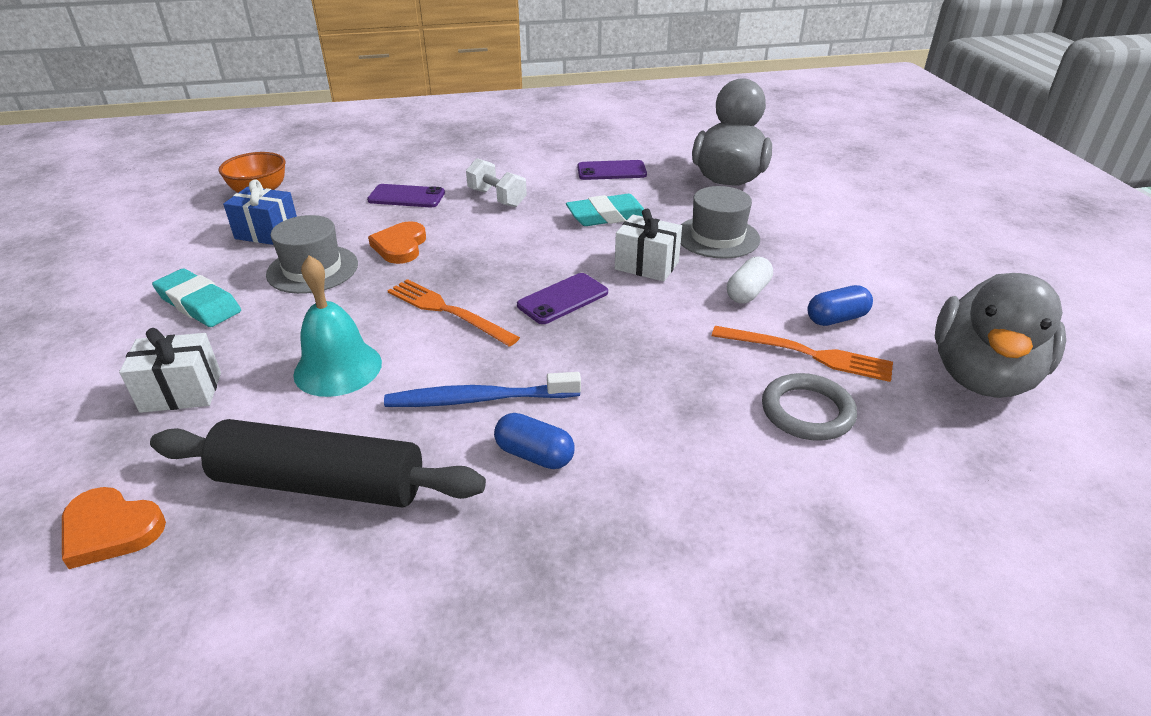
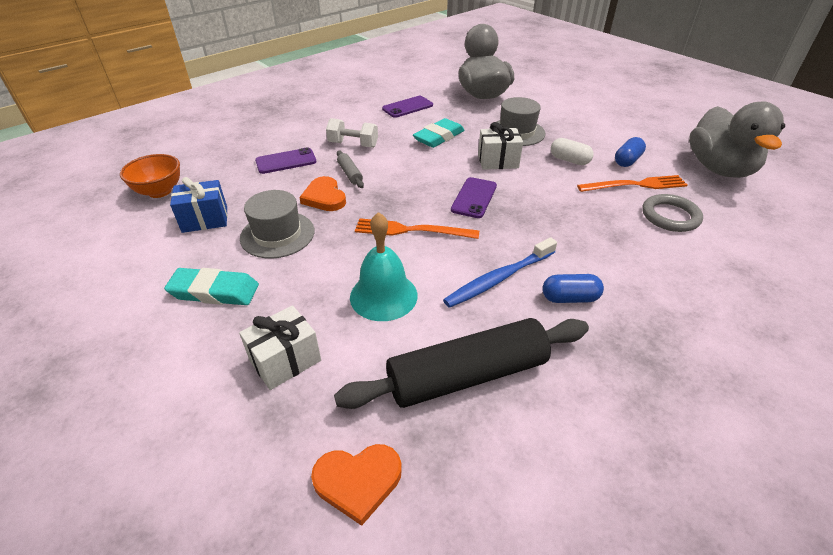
camera: 30 degrees left, 5 degrees up
(455, 229) = (350, 174): none -> grey rolling pin
(748, 292) = (569, 160): white capsule -> white capsule turned 60 degrees counterclockwise

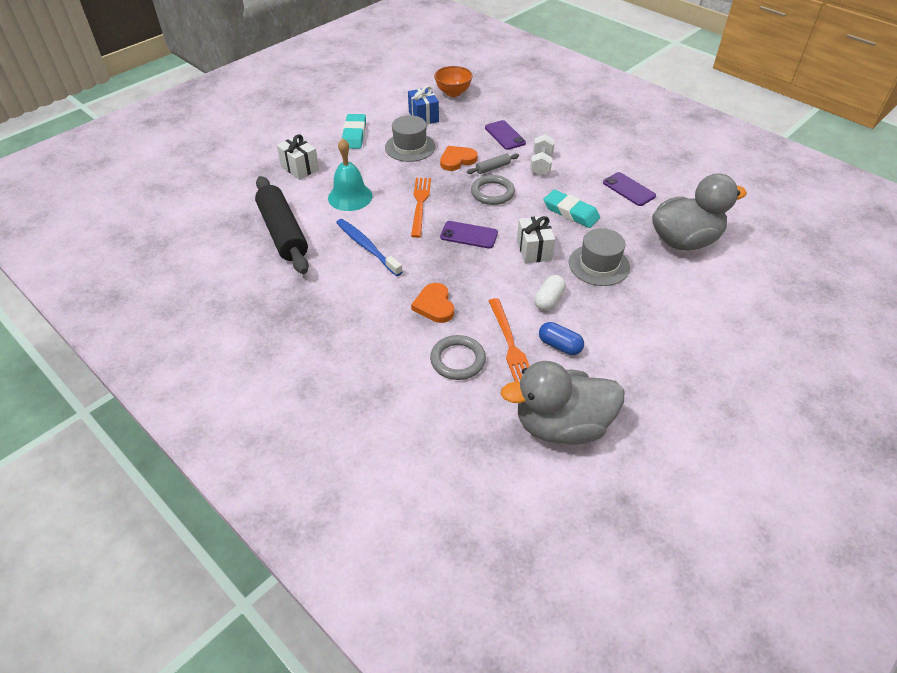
camera: 85 degrees right, 5 degrees up
(358, 481) = (225, 199): orange heart -> orange heart (434, 305)
(398, 177) = (492, 193): none -> grey ring
(569, 298) = (346, 281): blue capsule -> none

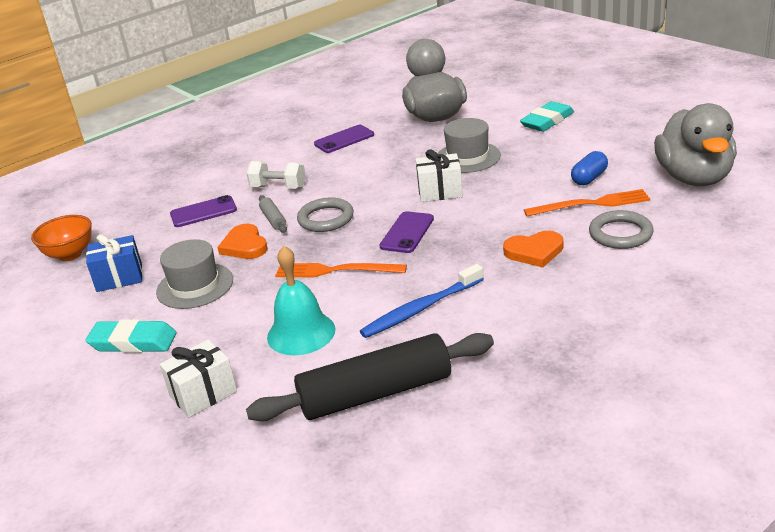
camera: 80 degrees left, 15 degrees down
(549, 300) = (522, 183): white capsule -> none
(571, 212) = (376, 171): turquoise eraser -> turquoise eraser (547, 121)

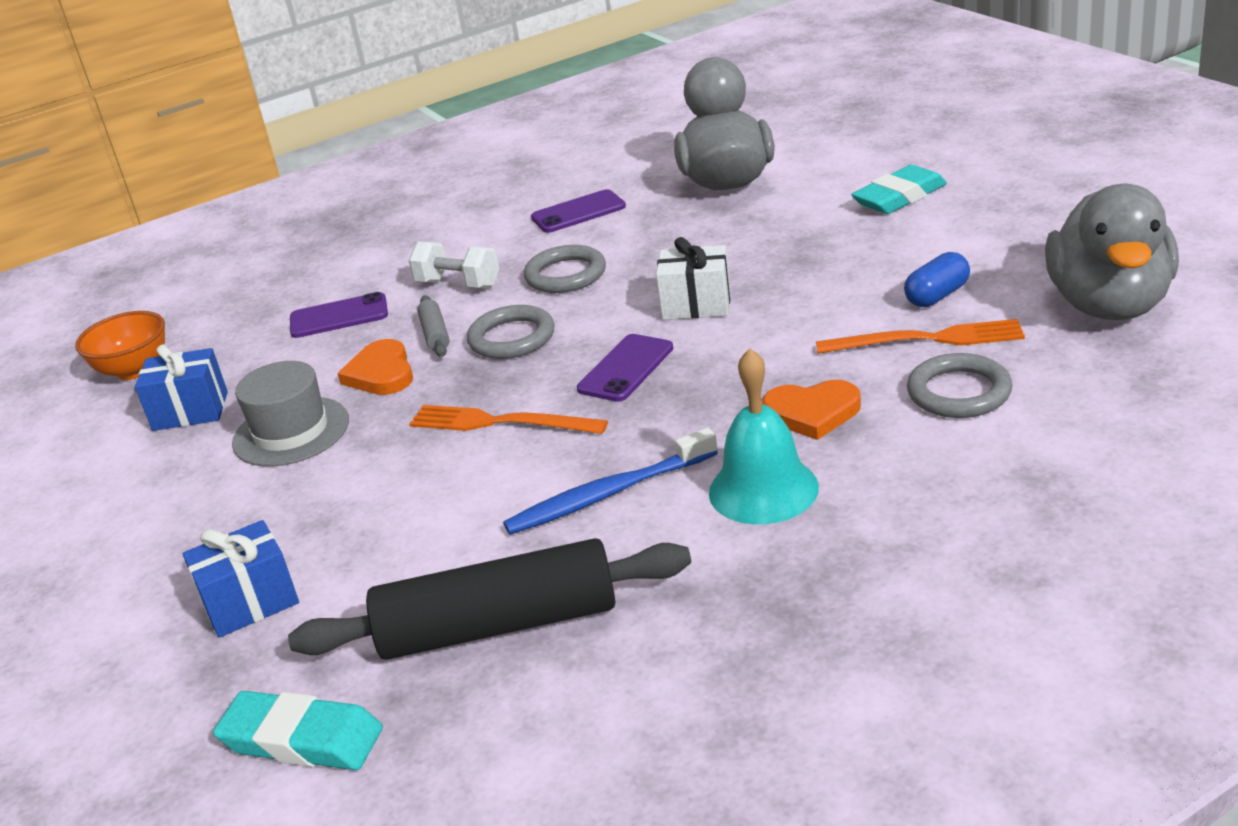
camera: 10 degrees right, 0 degrees up
(133, 342) = (178, 512): turquoise eraser -> turquoise eraser (302, 739)
(203, 394) = (250, 603): white gift -> blue gift
(301, 333) = (419, 518): turquoise bell -> turquoise bell (763, 489)
(348, 178) = (565, 275): none -> grey ring
(467, 157) = (756, 250): grey hat -> none

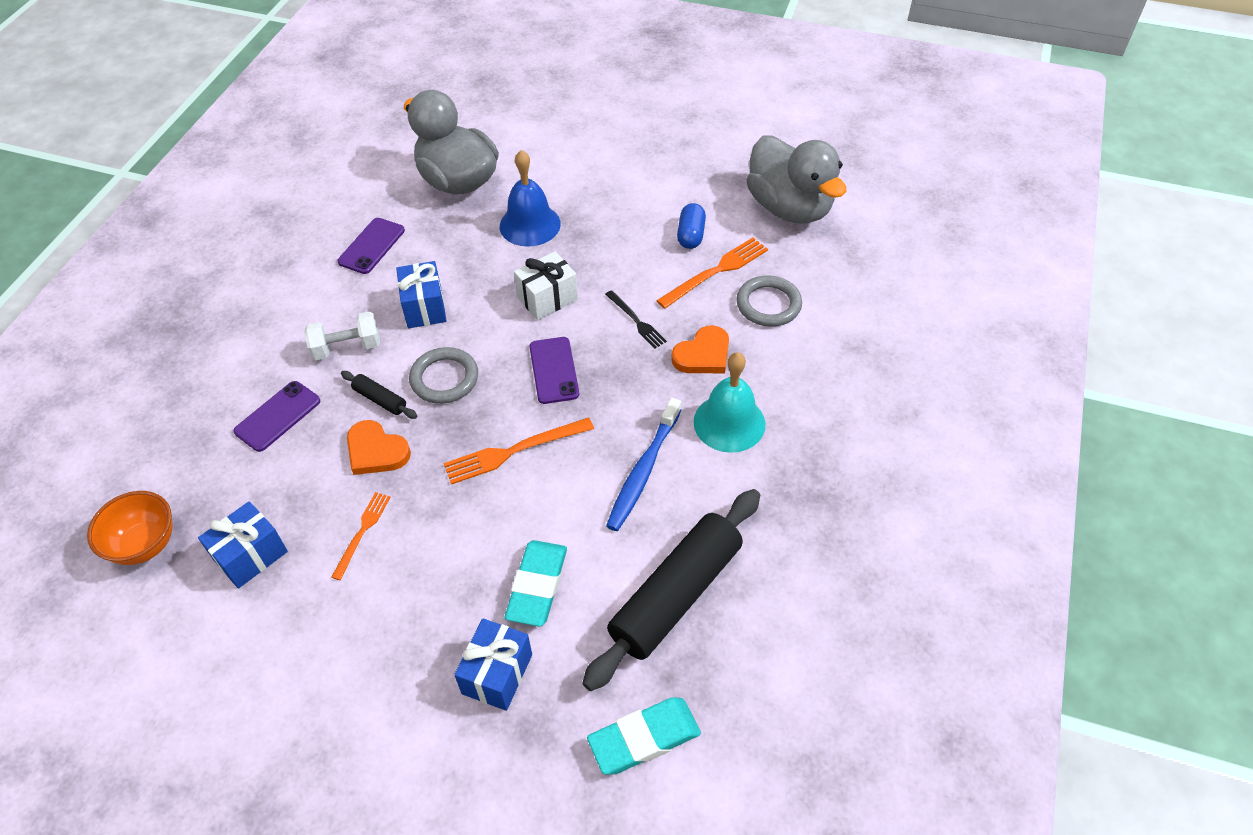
camera: 45 degrees left, 20 degrees up
(291, 431) = (362, 532): grey hat -> orange fork
(435, 334) = (380, 399): grey rolling pin -> black rolling pin
(565, 275) = (424, 307): grey ring -> blue gift
(756, 236) = (530, 225): none -> blue bell
(770, 355) = (636, 321): none -> black fork
(899, 197) = (592, 159): turquoise eraser -> turquoise eraser (537, 586)

